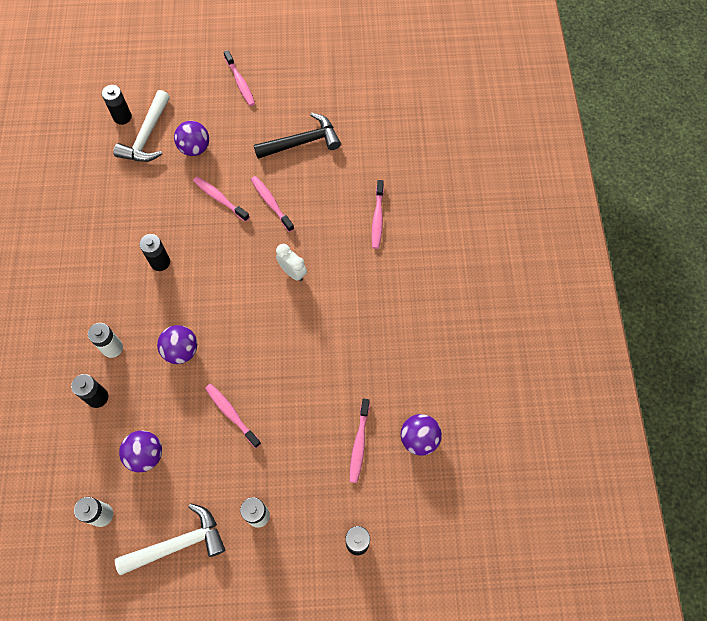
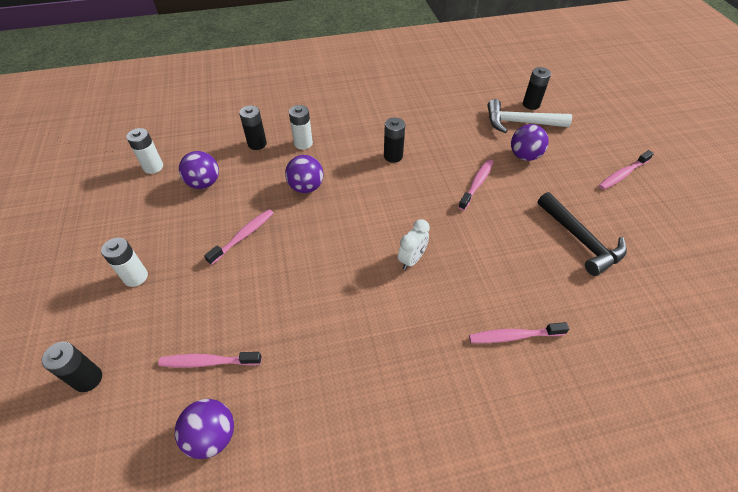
camera: 80 degrees right, 15 degrees down
(178, 544) = (118, 221): white hammer -> none
(271, 203) = (489, 225): pink toothbrush -> none

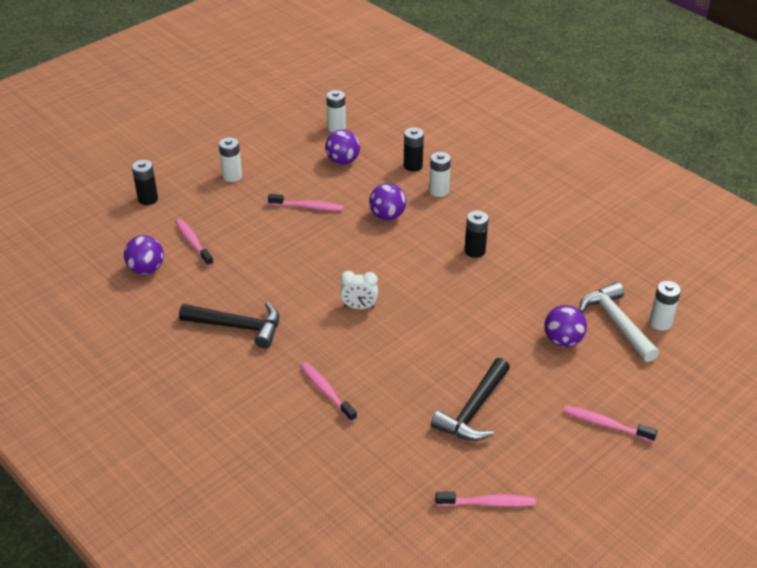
camera: 60 degrees right, 10 degrees down
(377, 376) = (238, 327): none -> black hammer
(477, 184) = (487, 318): pink toothbrush -> pink toothbrush (488, 503)
(531, 104) = (660, 322): black battery -> white battery

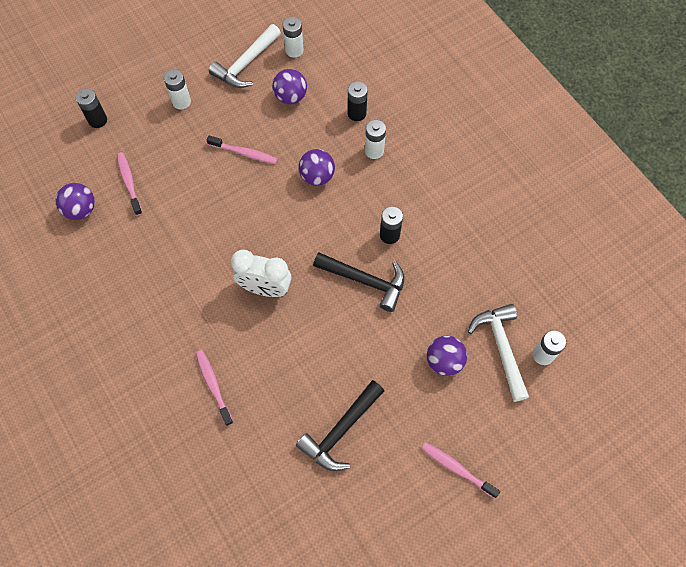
camera: 10 degrees right, 25 degrees up
(238, 327) = (150, 294): black hammer -> black hammer (365, 281)
(291, 142) = (246, 64): none -> white hammer
(359, 307) = (265, 288): white clock -> white clock, size x1.58
(488, 503) = (327, 539): pink toothbrush -> none

